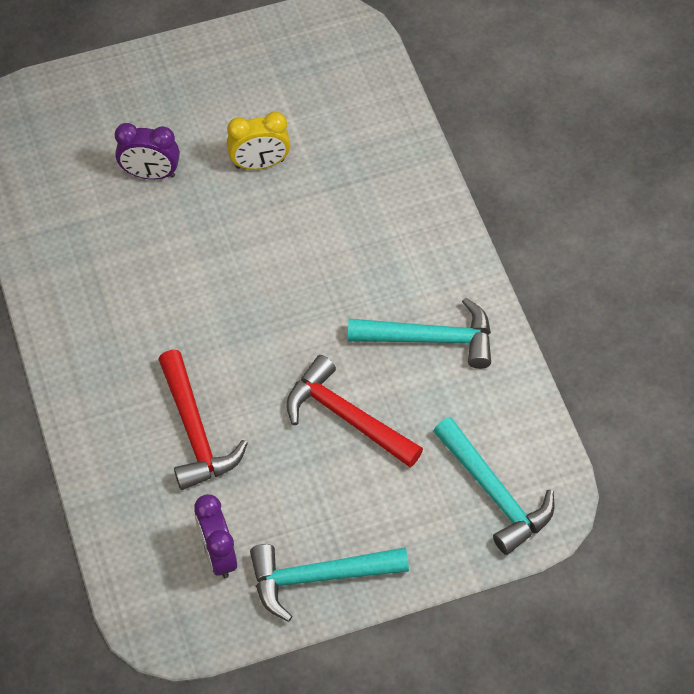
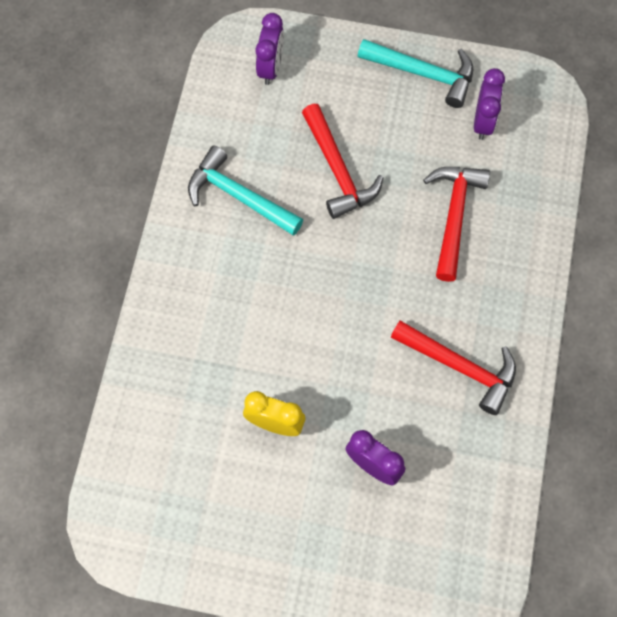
camera: 150 degrees left, 10 degrees up
(113, 291) = (460, 366): none -> red hammer
(494, 493) = (271, 67): turquoise hammer -> purple clock

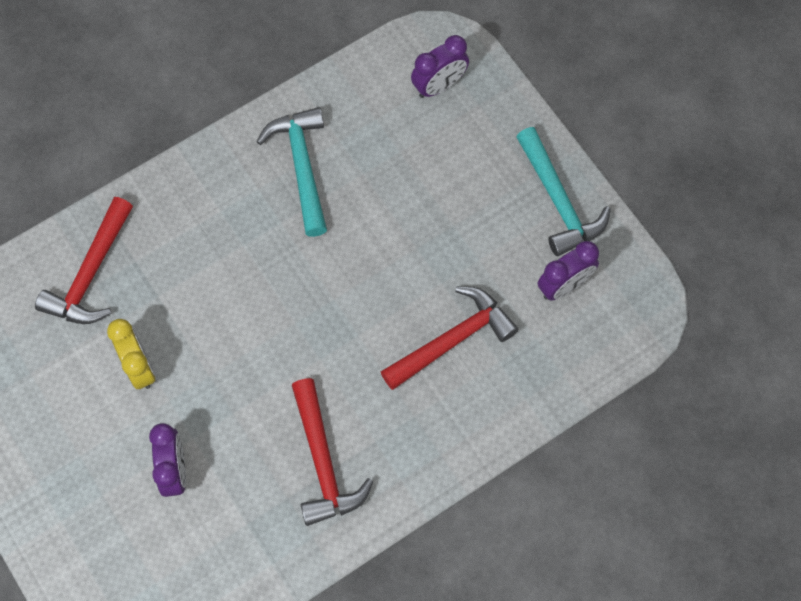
camera: 45 degrees right, 0 degrees up
(338, 170) = (401, 216): red hammer -> red hammer (91, 273)

